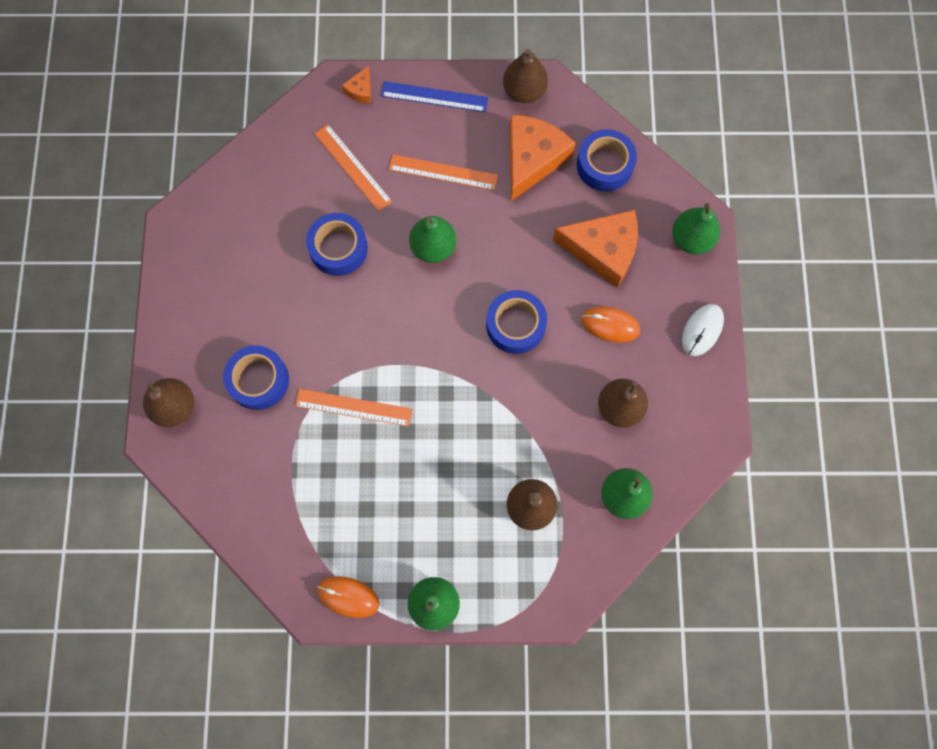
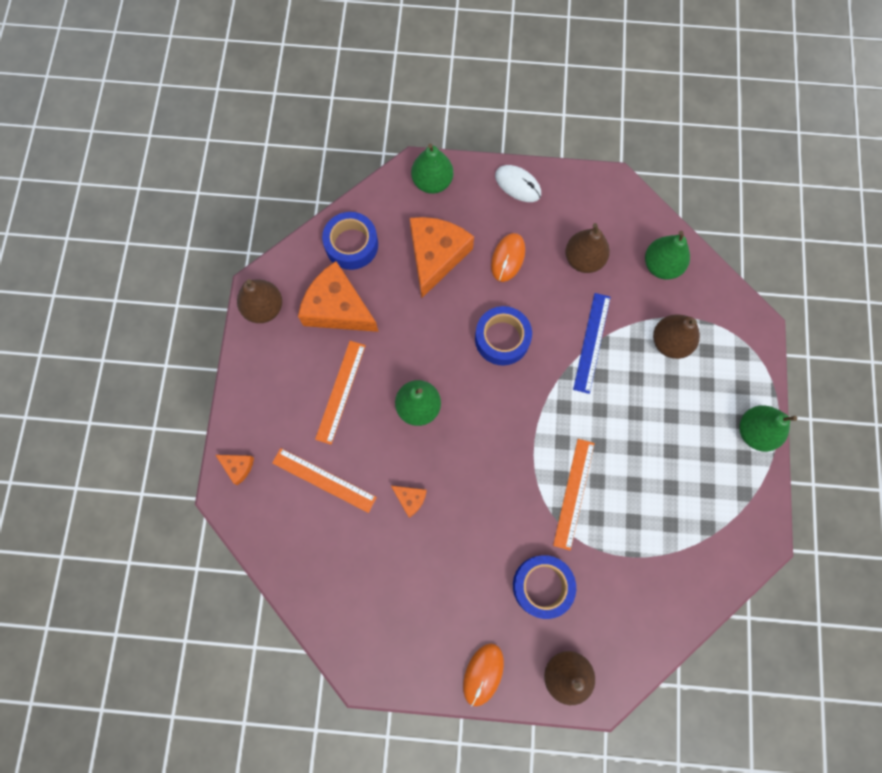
camera: 85 degrees left, 0 degrees up
(338, 248) = (410, 499): blue tape -> orange cheese
(348, 597) = (750, 508): orange mouse -> orange mouse (483, 674)
(353, 167) = (324, 480): orange ruler -> orange ruler turned 60 degrees clockwise
(434, 97) = (257, 394): blue ruler -> blue ruler (591, 342)

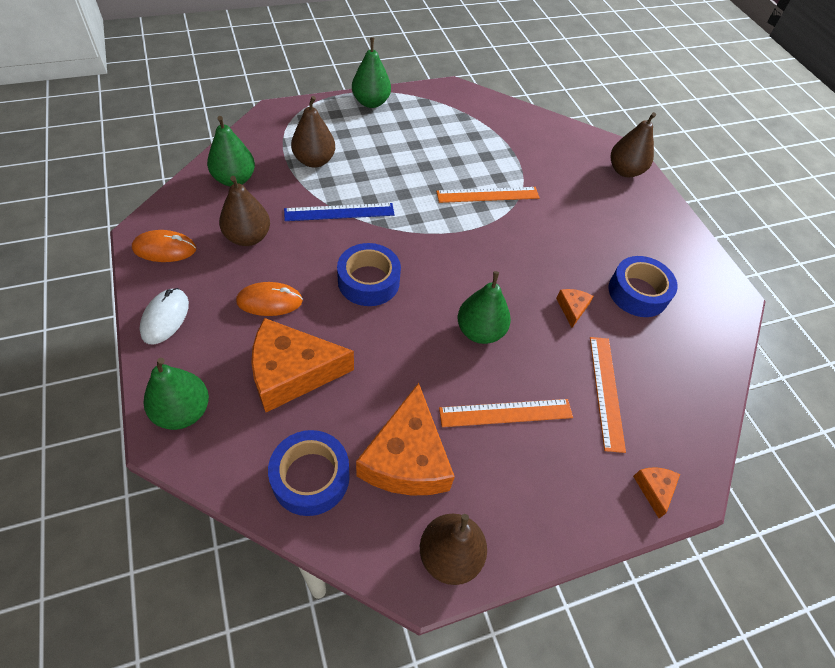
camera: 120 degrees left, 20 degrees down
(483, 674) = (665, 217): orange mouse -> orange mouse (164, 249)
(542, 586) = (574, 198): blue tape -> blue tape (638, 293)

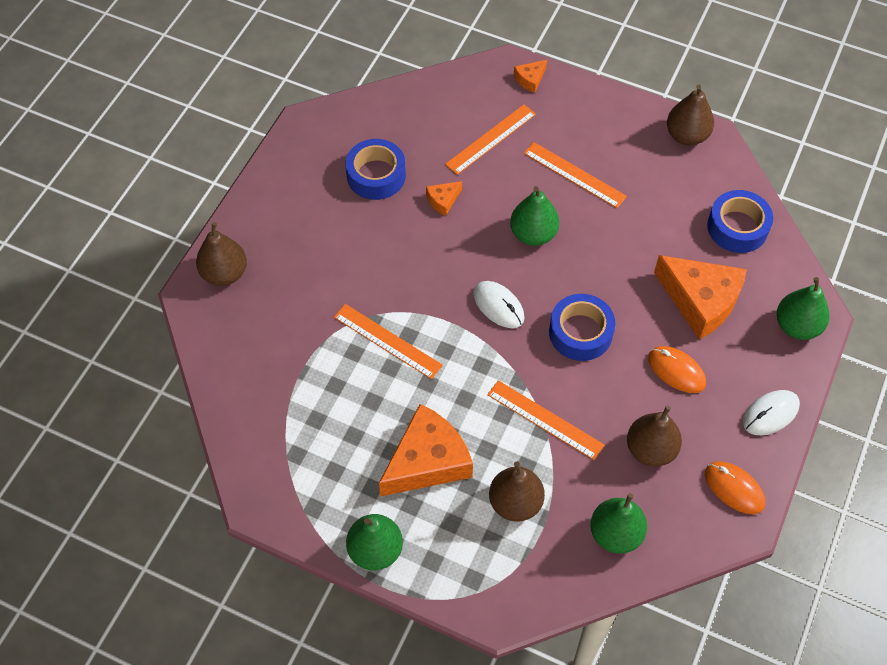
camera: 130 degrees left, 5 degrees up
(339, 212) = (545, 419): blue ruler -> orange ruler
(407, 458) = (666, 196): orange cheese -> orange cheese (427, 461)
(445, 261) = (498, 306): none -> white mouse

